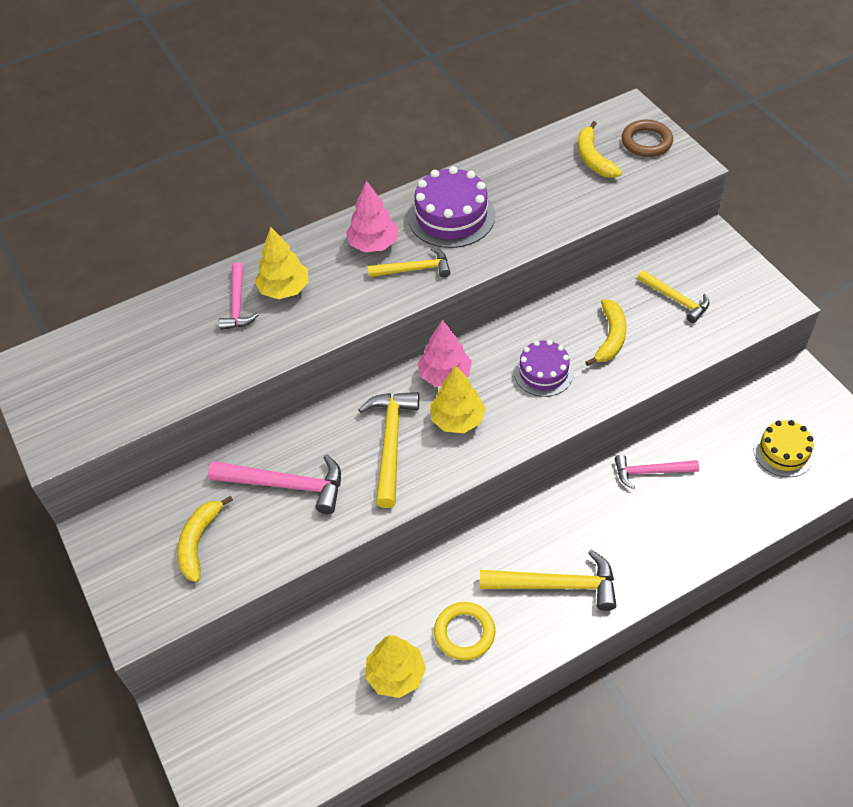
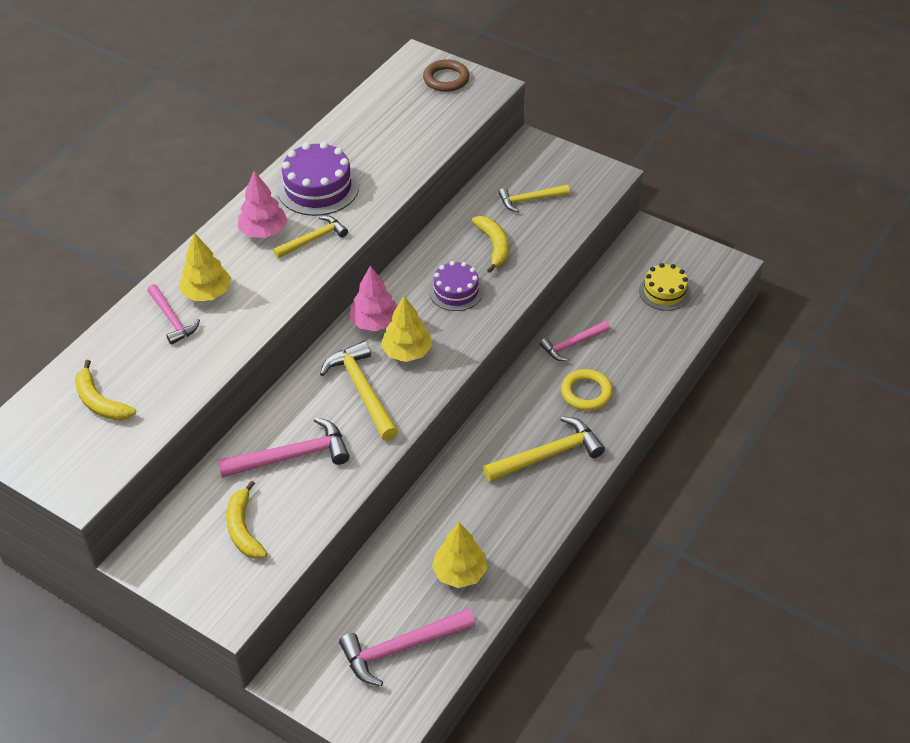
camera: 30 degrees left, 5 degrees down
(294, 729) = (400, 648): none -> pink hammer
(464, 633) = (496, 519): yellow ring -> yellow ring (586, 393)
(593, 159) = (410, 105): yellow banana -> yellow banana (100, 402)
(676, 300) = (529, 200): yellow hammer -> yellow hammer turned 150 degrees clockwise

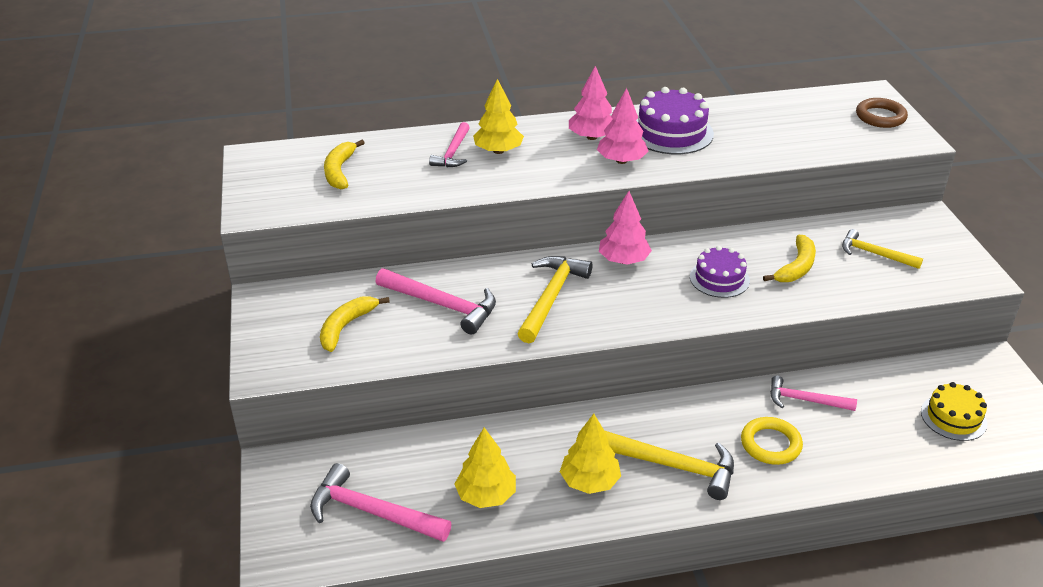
camera: 45 degrees right, 10 degrees down
(314, 239) = (621, 161): yellow hammer -> pink tree
(407, 352) = (621, 294): yellow tree -> yellow tree (590, 481)

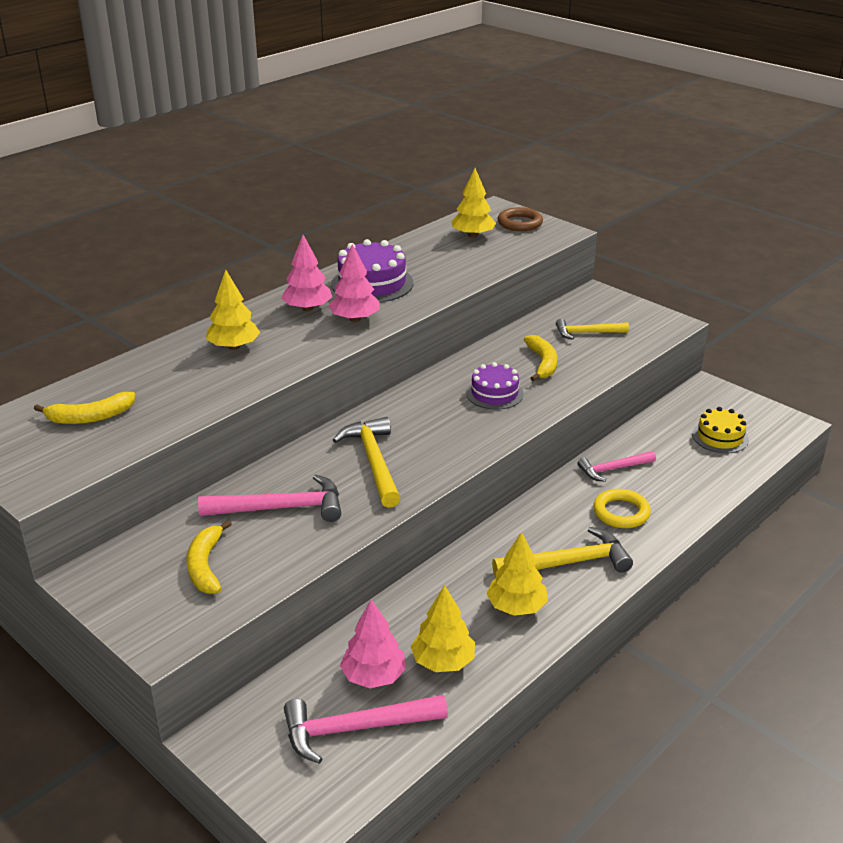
camera: 35 degrees left, 5 degrees down
(339, 171) = (90, 417): yellow banana -> yellow banana turned 75 degrees counterclockwise
(453, 153) = (191, 362): pink hammer -> none
(623, 260) = (403, 408): pink tree -> pink tree (373, 676)
(818, 115) = (473, 235): none -> yellow tree

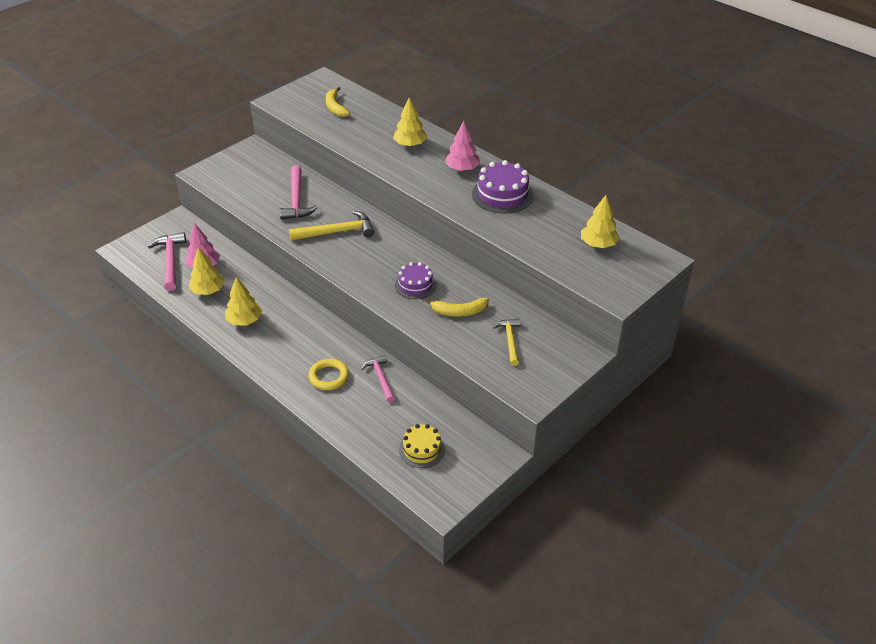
camera: 90 degrees right, 10 degrees up
(206, 566) = (252, 180): yellow banana -> none
(355, 319) = (447, 189): pink tree -> none
(520, 223) = (630, 272): brown ring -> none
(569, 563) = (280, 346): yellow hammer -> none

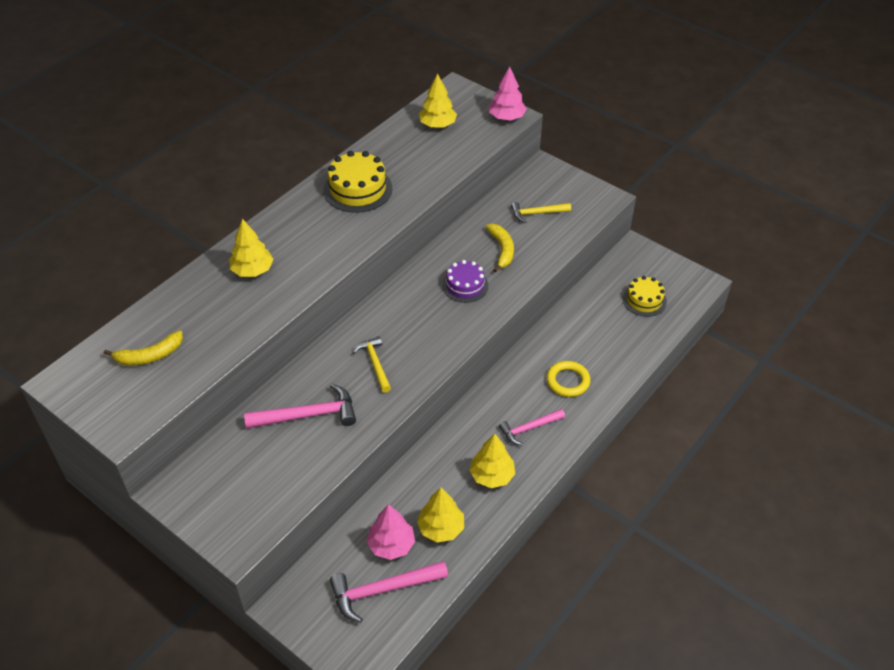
camera: 95 degrees left, 5 degrees up
(337, 232) = (375, 363): yellow hammer -> yellow hammer, size x0.65
(380, 378) = (560, 338): pink hammer -> pink hammer (528, 428)
(462, 169) = (307, 222): pink tree -> pink tree (506, 117)
(502, 194) = (358, 189): purple cake -> yellow cake

